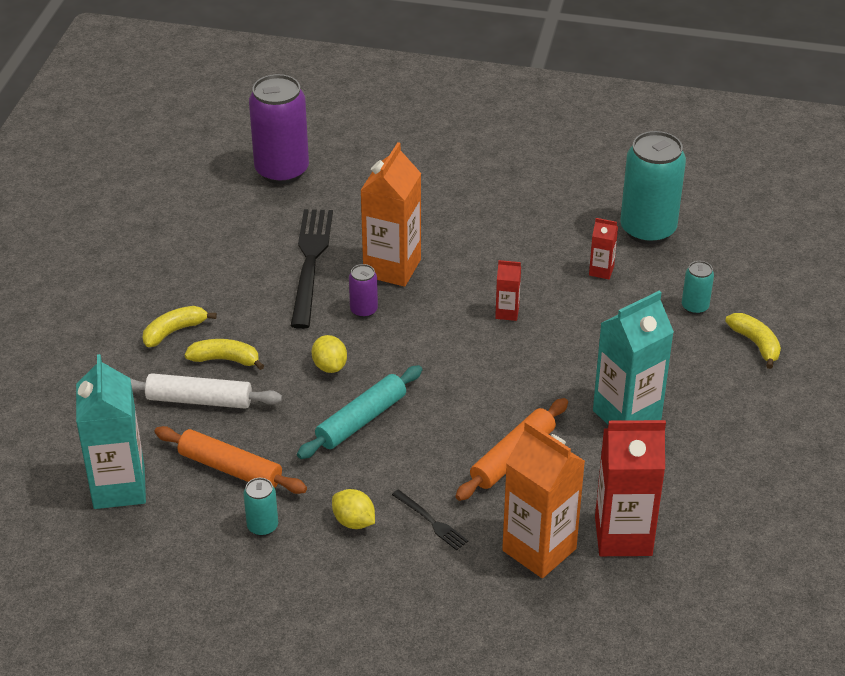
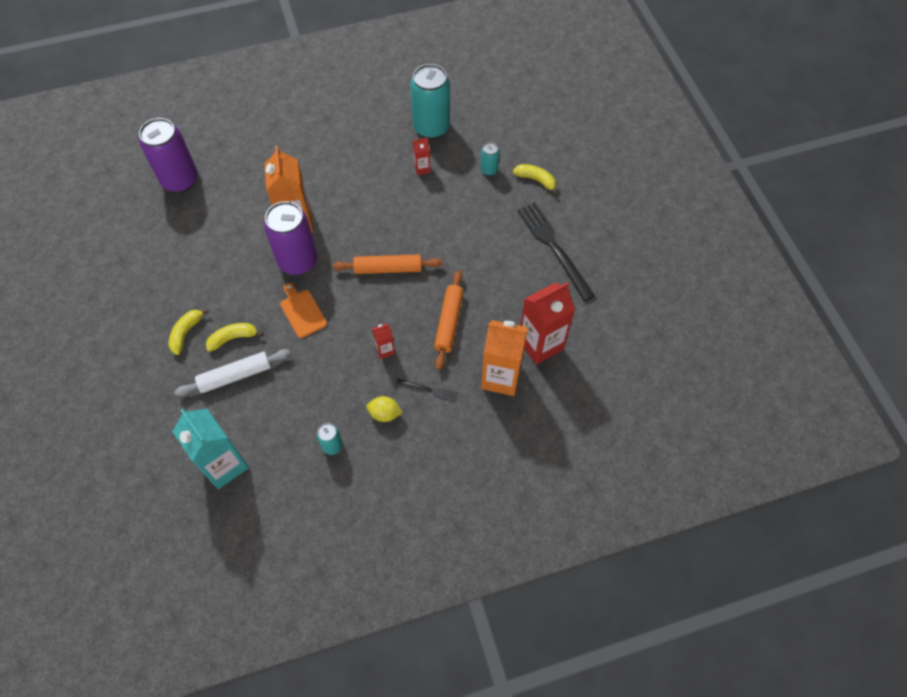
camera: 30 degrees left, 20 degrees up
(230, 468) = (286, 415): orange rolling pin -> orange rolling pin (388, 268)
(310, 262) = (242, 241): black fork -> black fork (554, 247)
(329, 366) = (302, 311): yellow lemon -> orange cutting board
(361, 420) = (345, 341): turquoise rolling pin -> none
(364, 310) = (298, 261): purple can -> purple can, size x2.15
(507, 312) = (385, 223): red carton -> red carton (385, 350)
(627, 415) = (495, 262): turquoise carton -> none

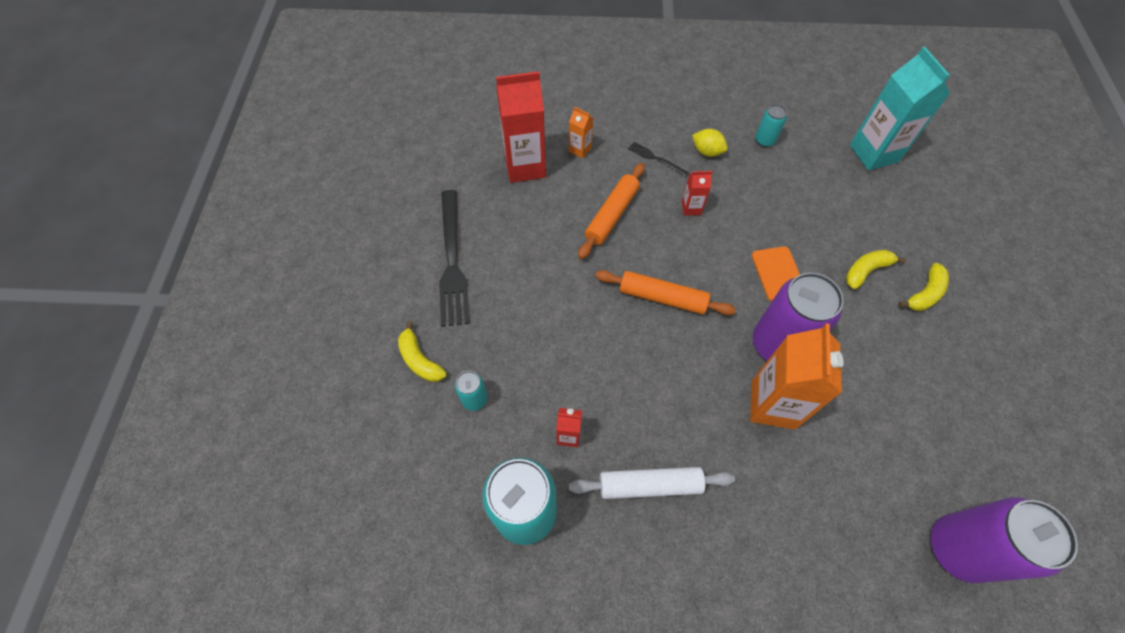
camera: 160 degrees left, 0 degrees up
(233, 338) = (866, 271): yellow banana -> yellow banana turned 150 degrees clockwise
(235, 376) = (863, 229): white rolling pin -> white rolling pin (650, 485)
(501, 377) = (580, 149): orange carton -> orange carton, size x0.47

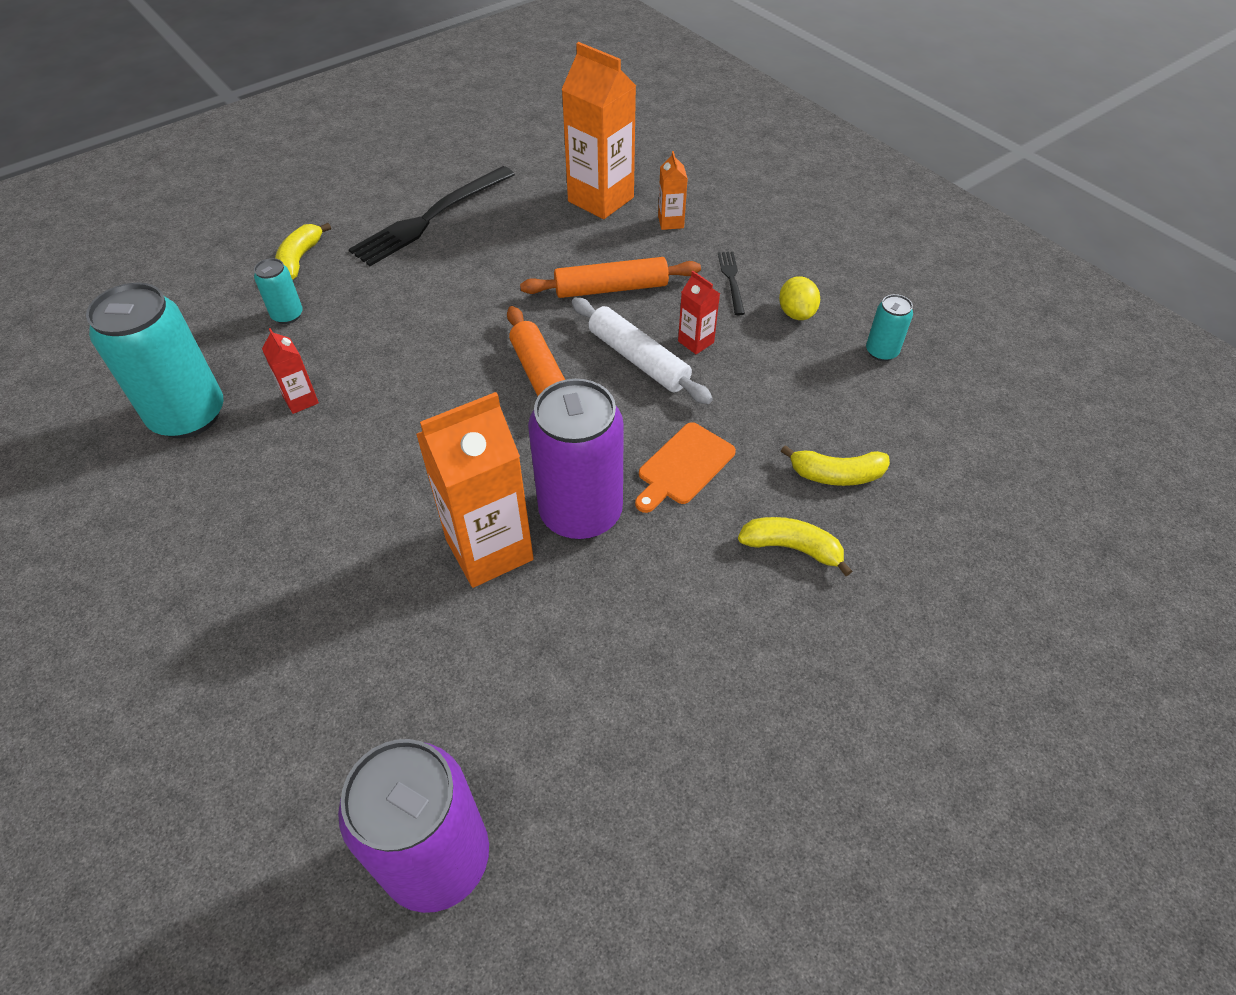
camera: 50 degrees right, 10 degrees down
(525, 166) = (601, 199): red carton -> orange carton
(650, 485) = (291, 493): white rolling pin -> white rolling pin (638, 359)
(873, 153) = (1007, 464): turquoise carton -> none
(924, 294) = (827, 632): yellow banana -> yellow banana (836, 475)

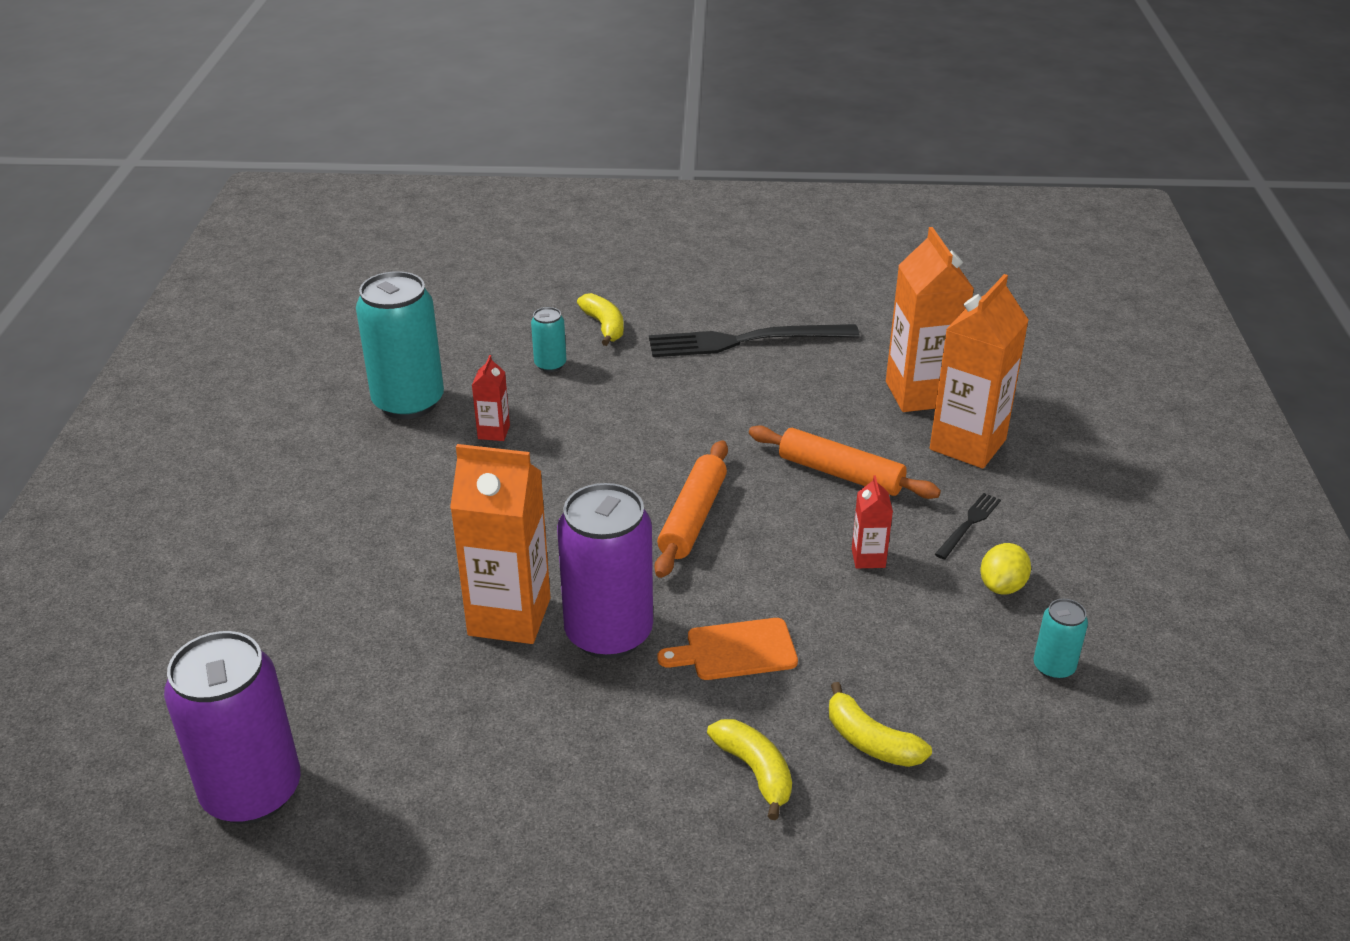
camera: 40 degrees right, 15 degrees down
(300, 259) = (604, 326): yellow banana -> yellow banana turned 105 degrees clockwise
(638, 359) = (796, 544): white rolling pin -> none
(670, 222) = (967, 444): orange carton -> orange carton, size x2.14

